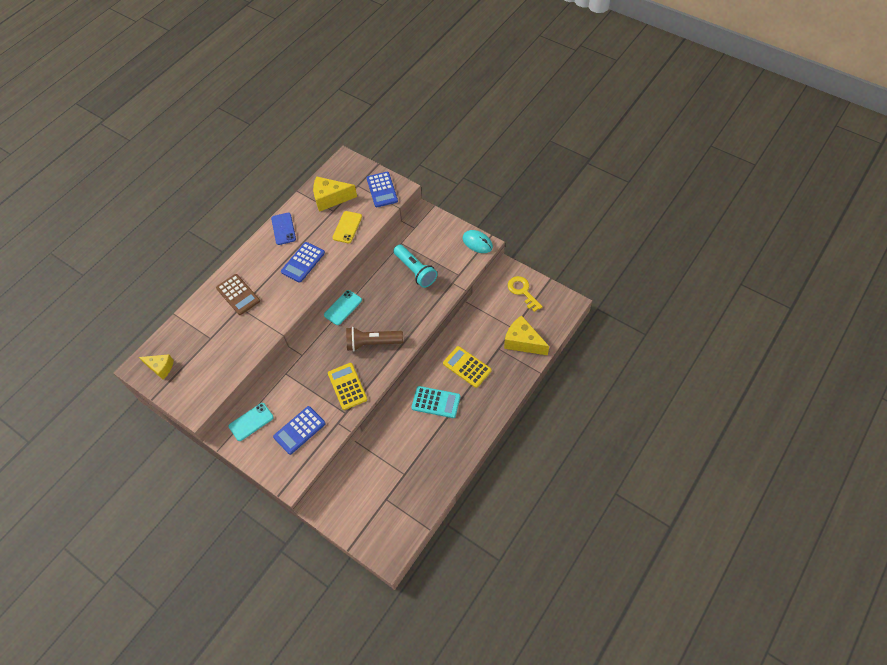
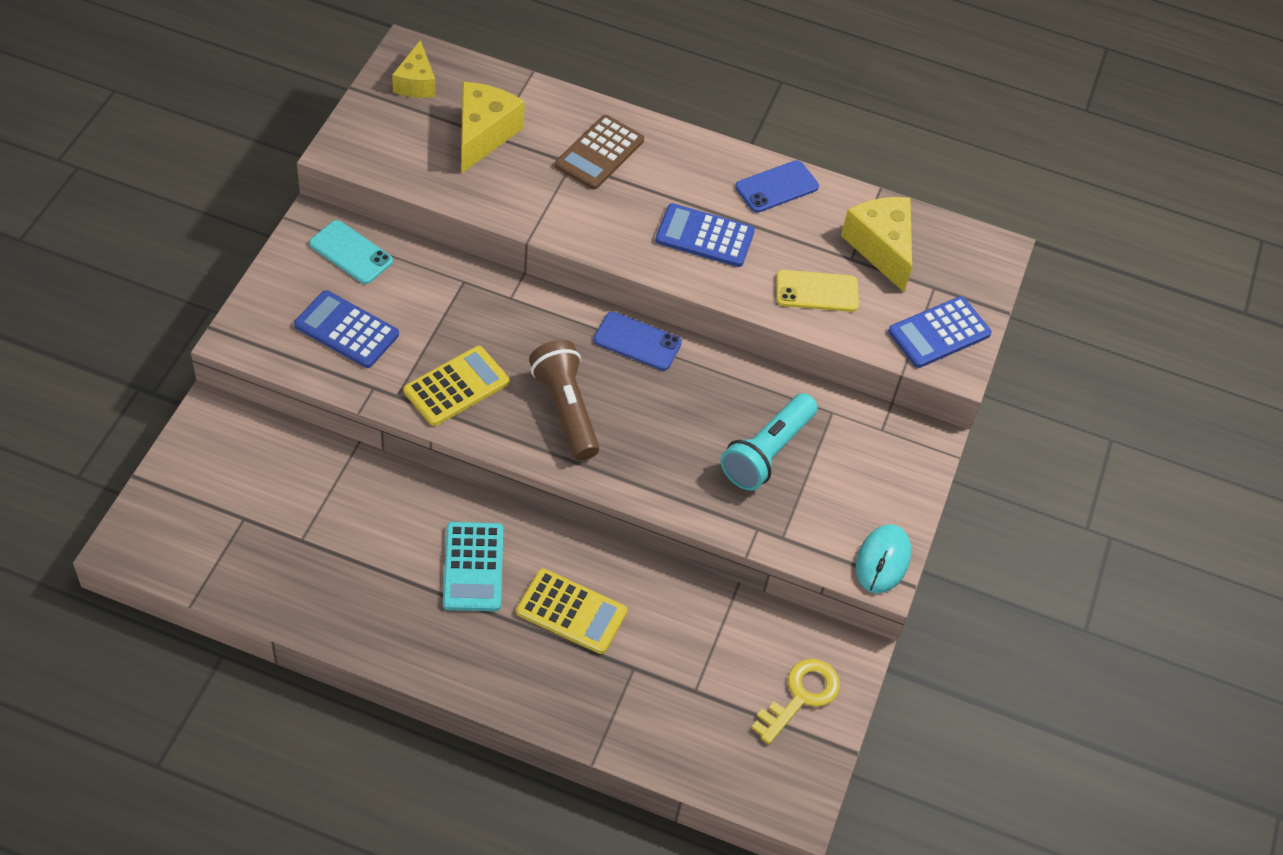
camera: 65 degrees right, 5 degrees down
(343, 307) = (637, 341): turquoise phone -> blue phone
(467, 367) = (571, 612): yellow calculator -> yellow calculator turned 90 degrees clockwise
(523, 342) = (663, 716): yellow cheese -> yellow cheese (483, 135)

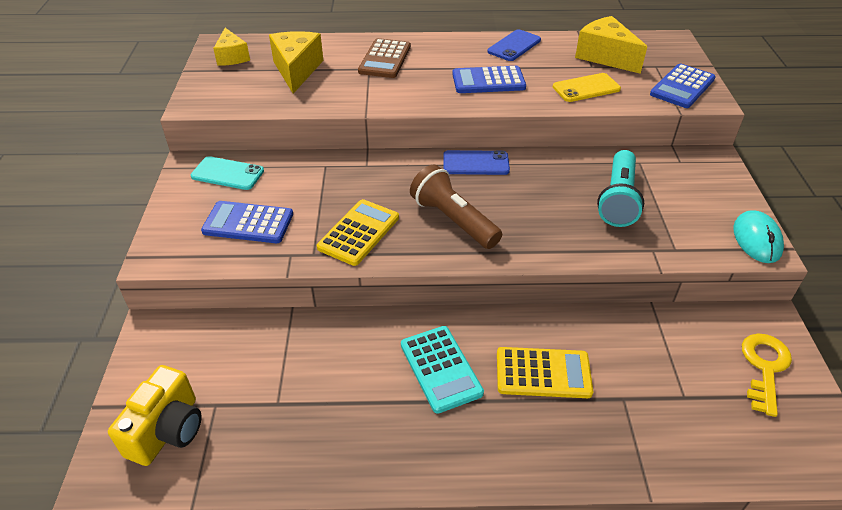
camera: 15 degrees left, 10 degrees down
(192, 526) = (167, 430): none -> yellow camera

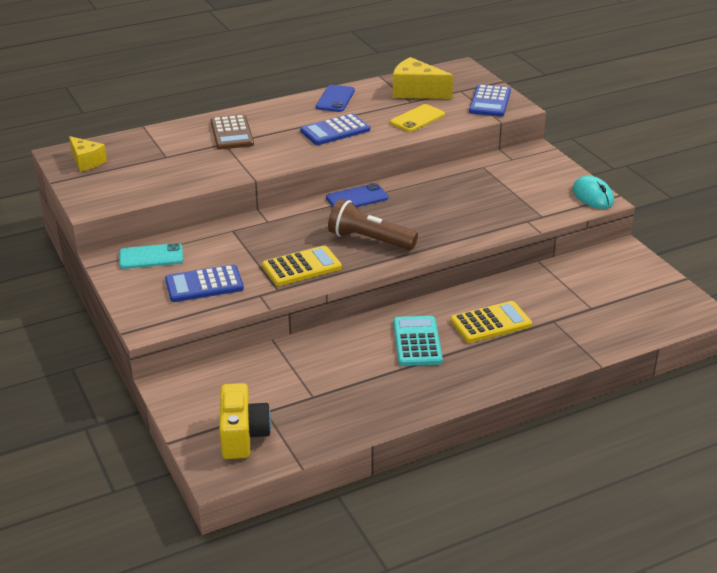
camera: 25 degrees left, 10 degrees down
(296, 70) = (159, 159): yellow cheese -> none
(359, 232) = (302, 267): yellow calculator -> yellow calculator turned 60 degrees clockwise
(440, 369) = (417, 342): turquoise calculator -> turquoise calculator turned 135 degrees counterclockwise
(618, 200) = (483, 195): turquoise flashlight -> none
(764, 367) = (633, 277): yellow key -> none

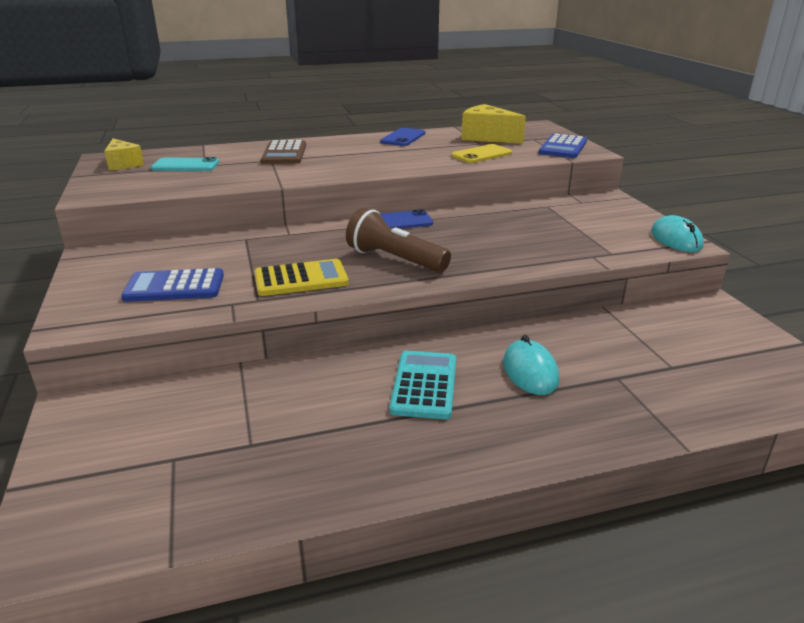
camera: 10 degrees right, 5 degrees down
(151, 257) = (138, 255): turquoise phone -> turquoise phone (185, 165)
(243, 436) = (117, 493): yellow camera -> none
(335, 131) = (390, 158): blue calculator -> none
(490, 323) = (530, 371): yellow calculator -> turquoise mouse

